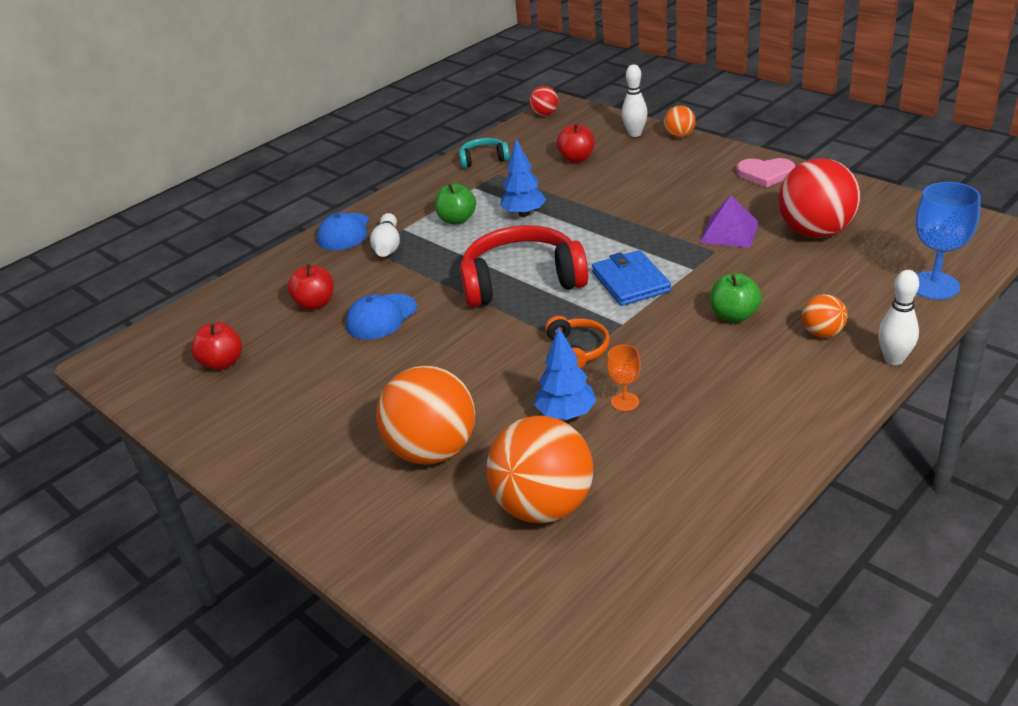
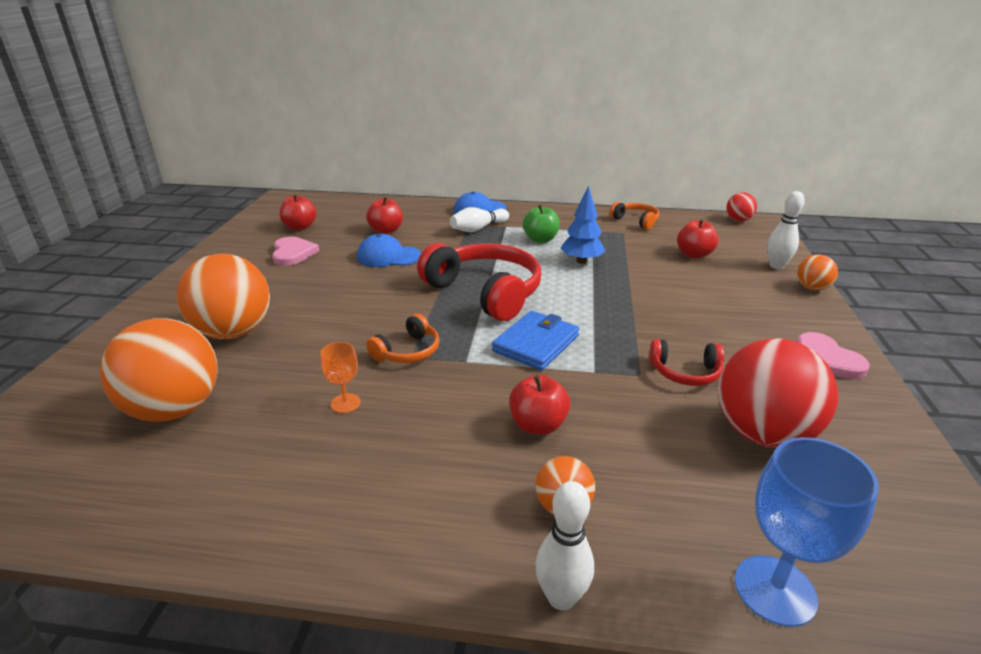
camera: 50 degrees right, 5 degrees down
(291, 381) = (293, 253): none -> pink heart
(484, 159) = (636, 221): turquoise headphones -> orange headphones
(566, 414) = (310, 377): blue tree -> none
(729, 232) = (685, 372): purple pyramid -> red headphones
(734, 315) = (538, 425): green apple -> red apple

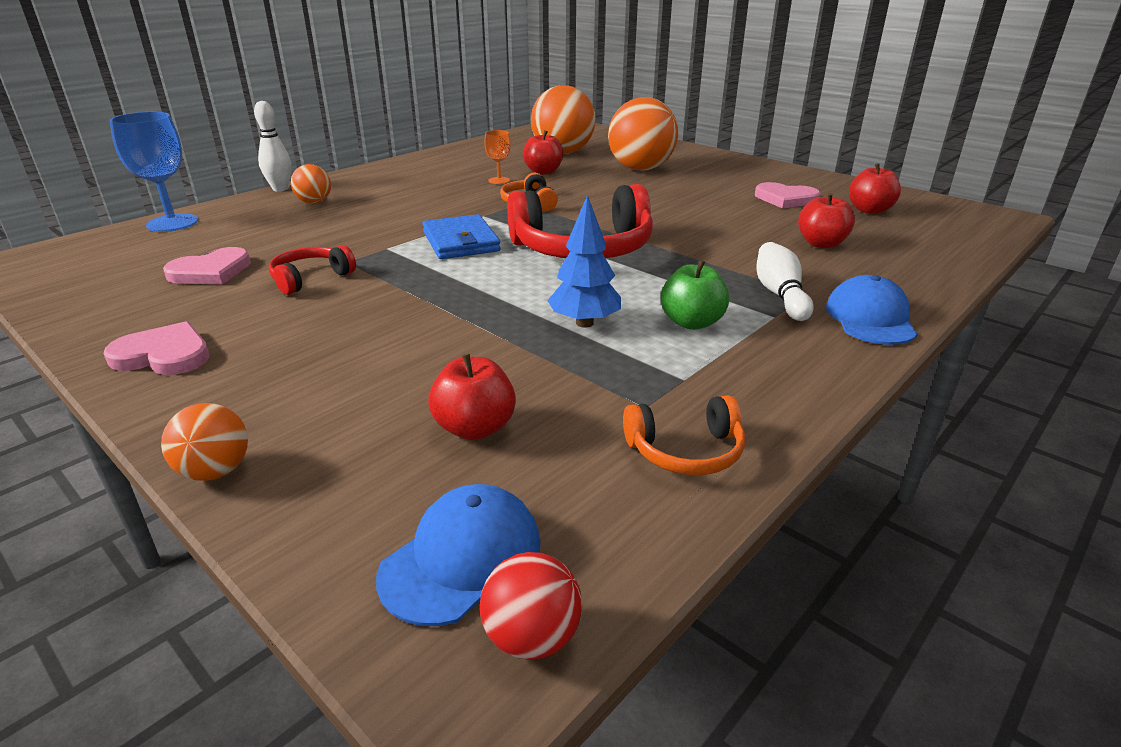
camera: 125 degrees right, 0 degrees up
(388, 256) = (732, 230): blue cap -> blue cap (462, 558)
(538, 425) = (377, 215): red apple -> red apple (543, 172)
(762, 433) = (211, 271): red ball -> pink heart
(776, 266) = (310, 493): white bowling pin -> none

